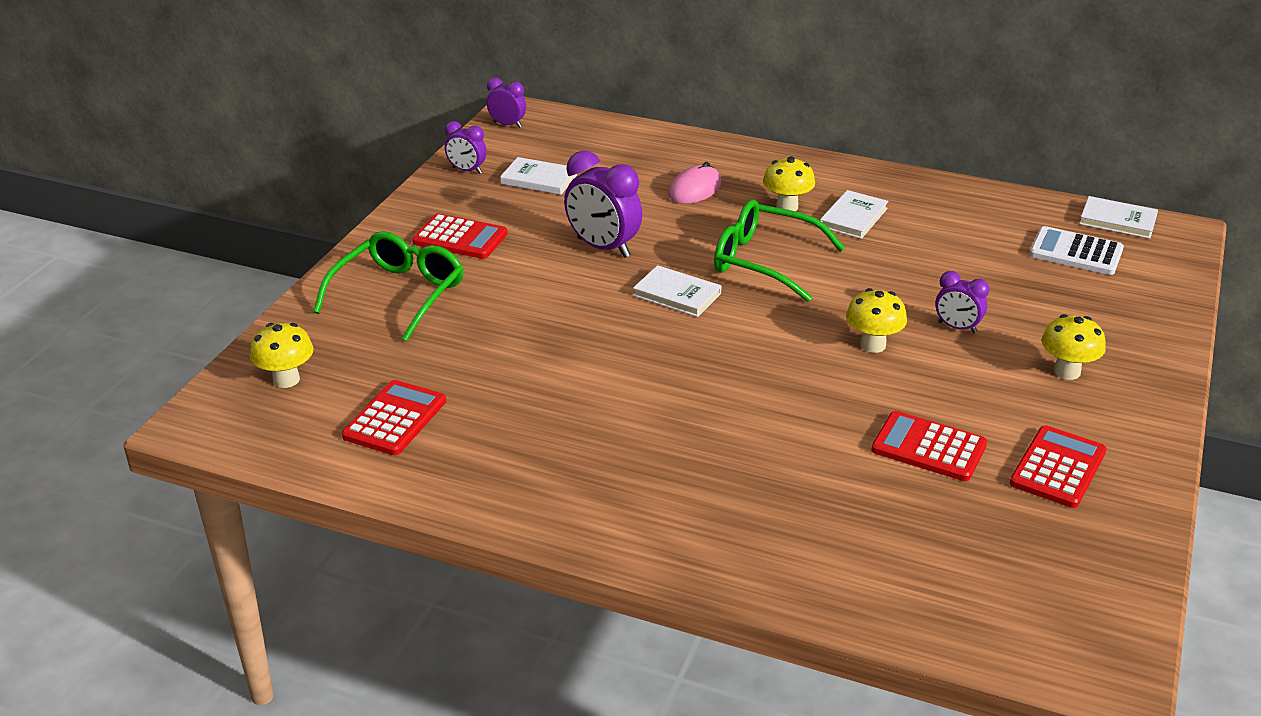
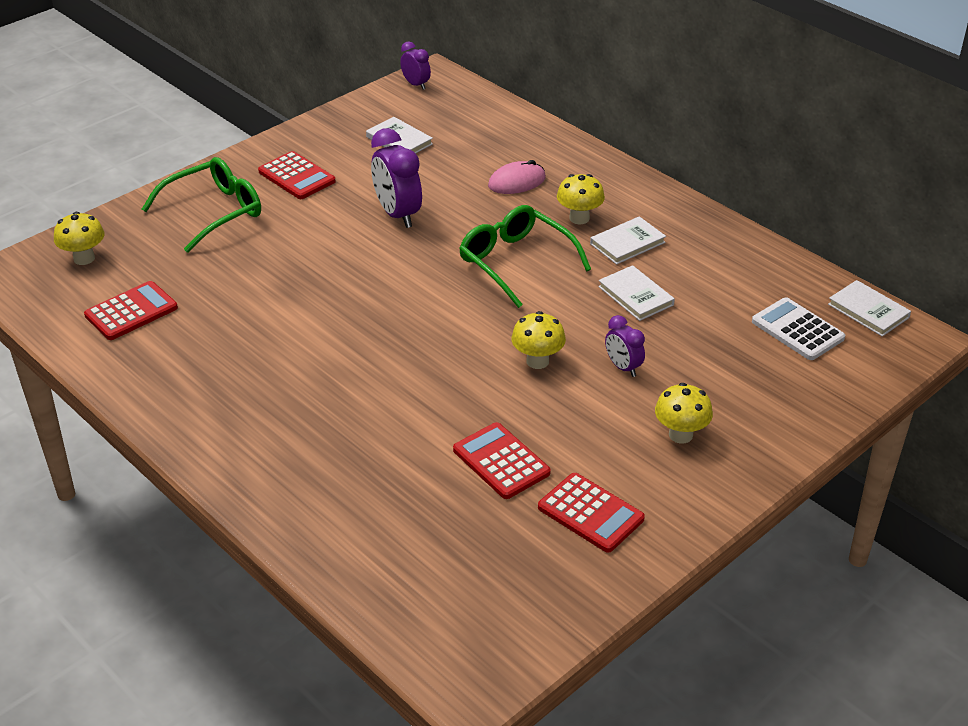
camera: 25 degrees right, 5 degrees up
(467, 170) = (350, 118): purple clock -> none
(677, 294) = (420, 271): white book -> white book (635, 296)
(1057, 468) = (590, 513): red calculator -> red calculator turned 75 degrees clockwise

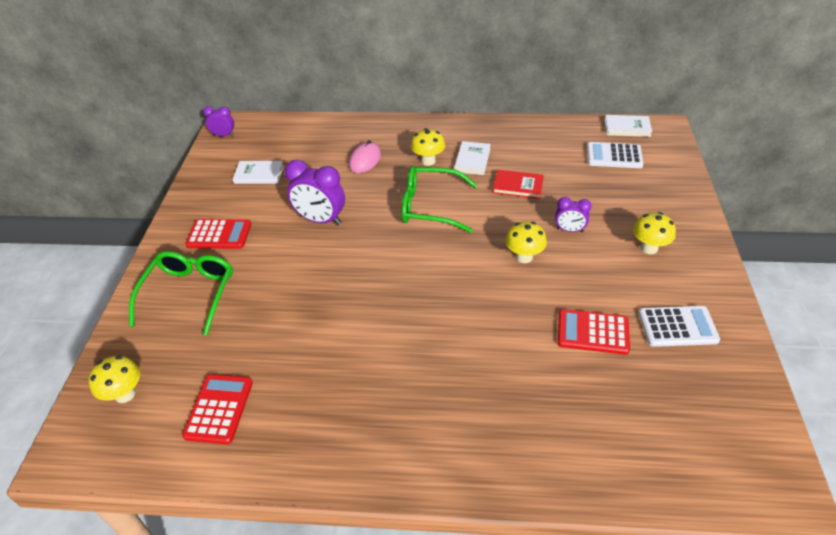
camera: 40 degrees left, 5 degrees up
(590, 513) = (677, 327): red calculator -> white calculator
(635, 296) = (518, 186): white book -> red book

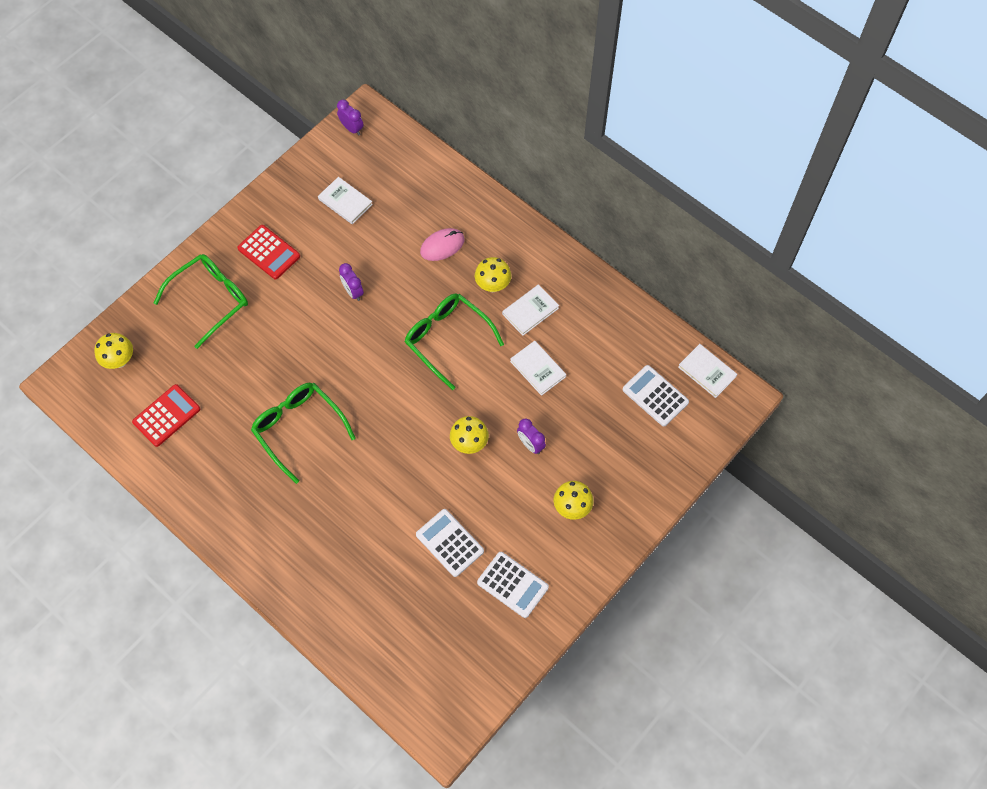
camera: 35 degrees right, 20 degrees up
(320, 220) = (353, 292): purple clock -> purple clock, size x0.57
(367, 336) = (298, 429): none -> green glasses
(518, 186) = (537, 369): red book -> white book
(593, 332) = (449, 543): red calculator -> white calculator

